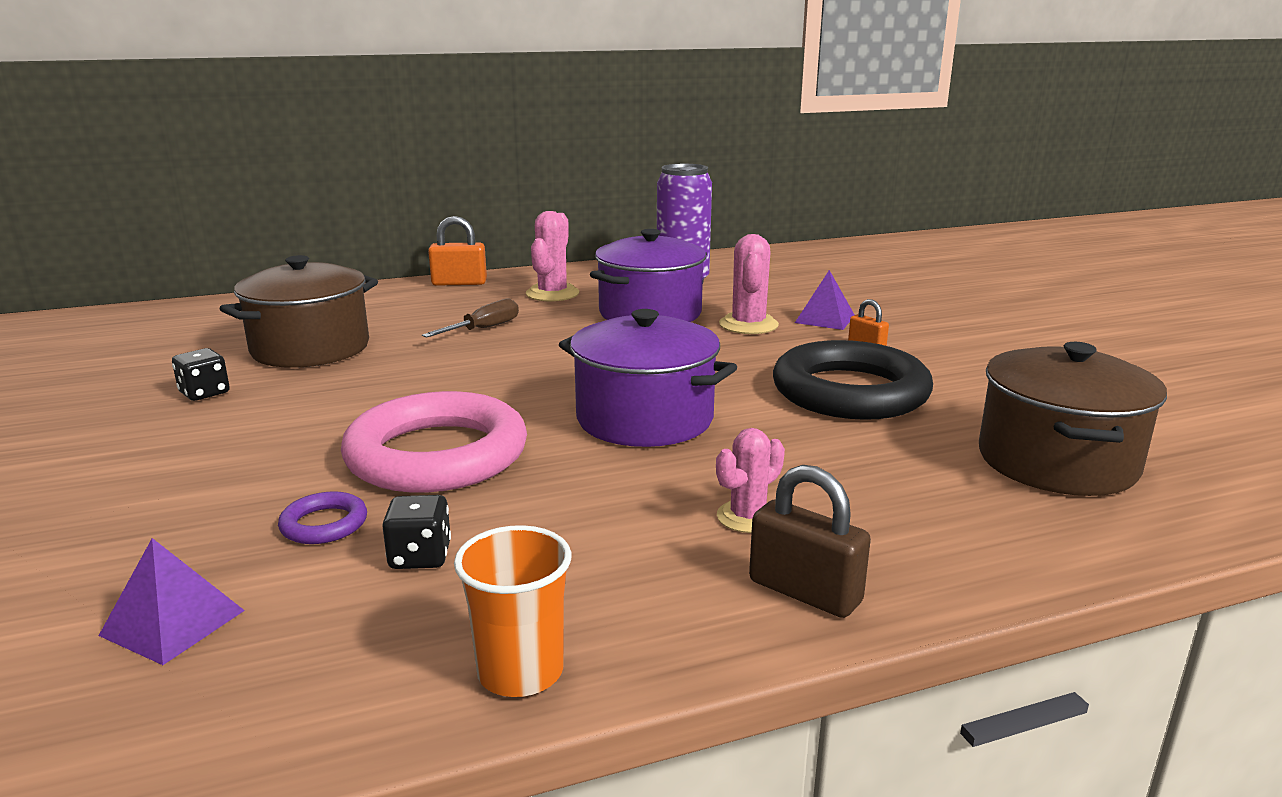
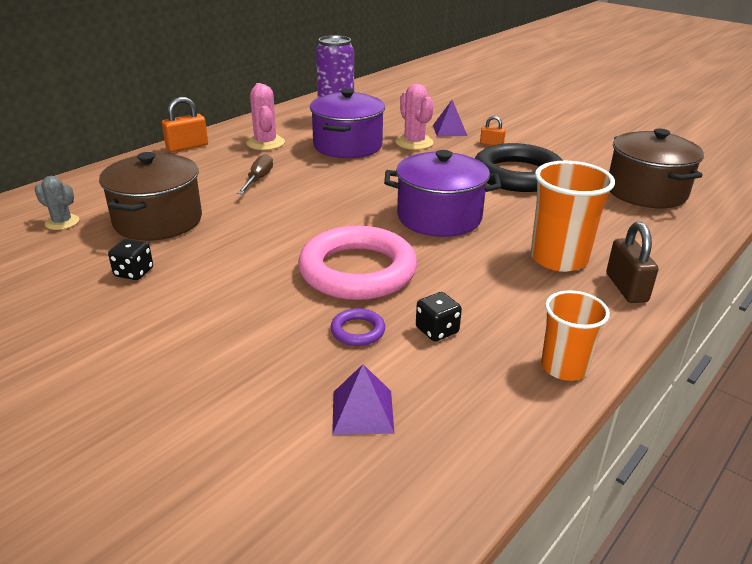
camera: 30 degrees left, 10 degrees up
(222, 331) = (62, 222): none -> grey cactus
(747, 517) = (558, 259): pink cactus -> orange cup
(805, 591) = (626, 288): brown padlock -> brown padlock turned 75 degrees clockwise

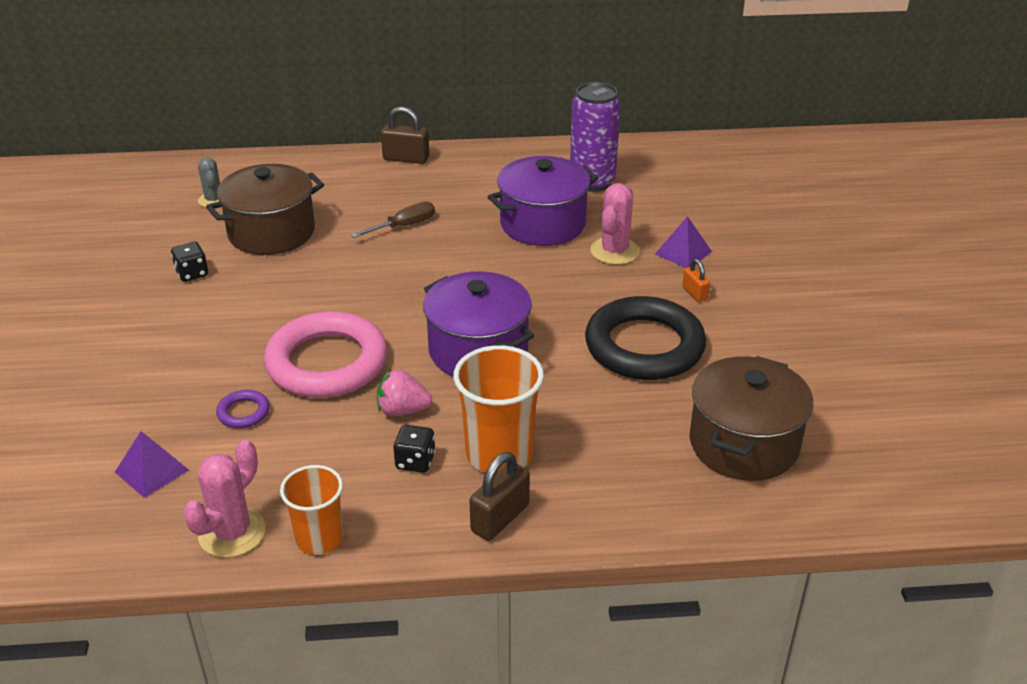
camera: 45 degrees right, 5 degrees up
(187, 147) = (406, 158): orange padlock -> brown padlock
(265, 143) = (475, 185): pink cactus -> pink cactus (232, 533)
(437, 330) = (291, 449): black dice -> black dice (415, 461)
(460, 269) = (402, 410): none -> pink strawberry

